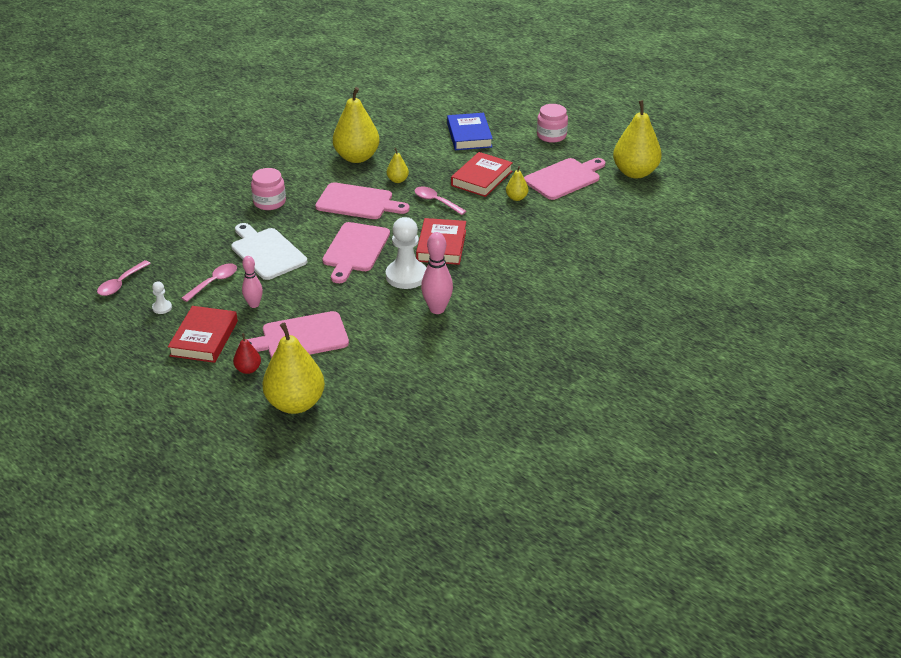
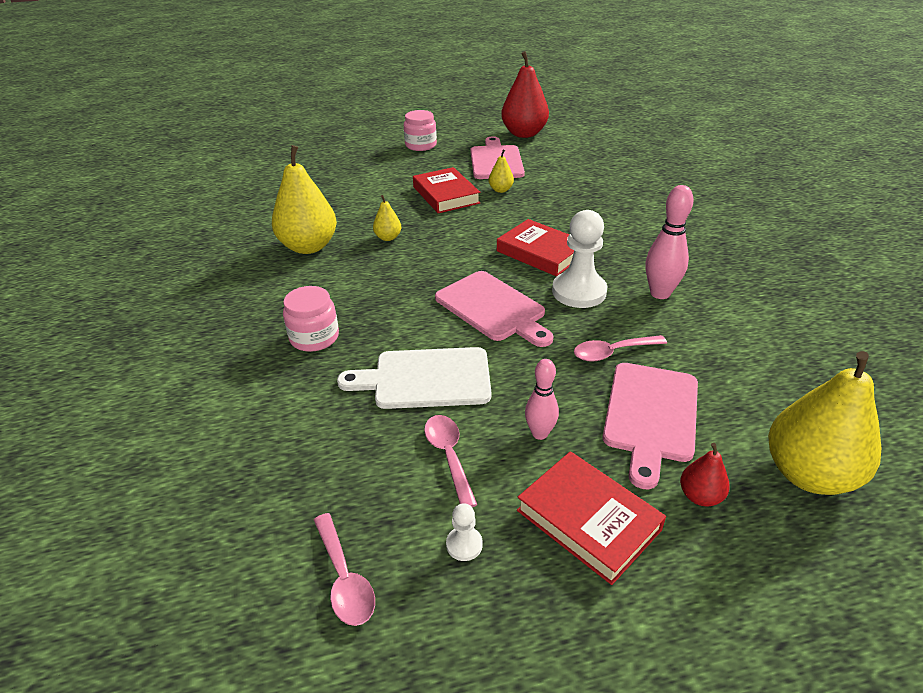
camera: 55 degrees left, 0 degrees up
(358, 202) = (398, 275): pink cutting board -> none
(436, 201) = (456, 230): pink spoon -> pink spoon (612, 352)
(469, 135) = (363, 177): blue book -> none
(635, 172) = (524, 134): yellow pear -> red pear

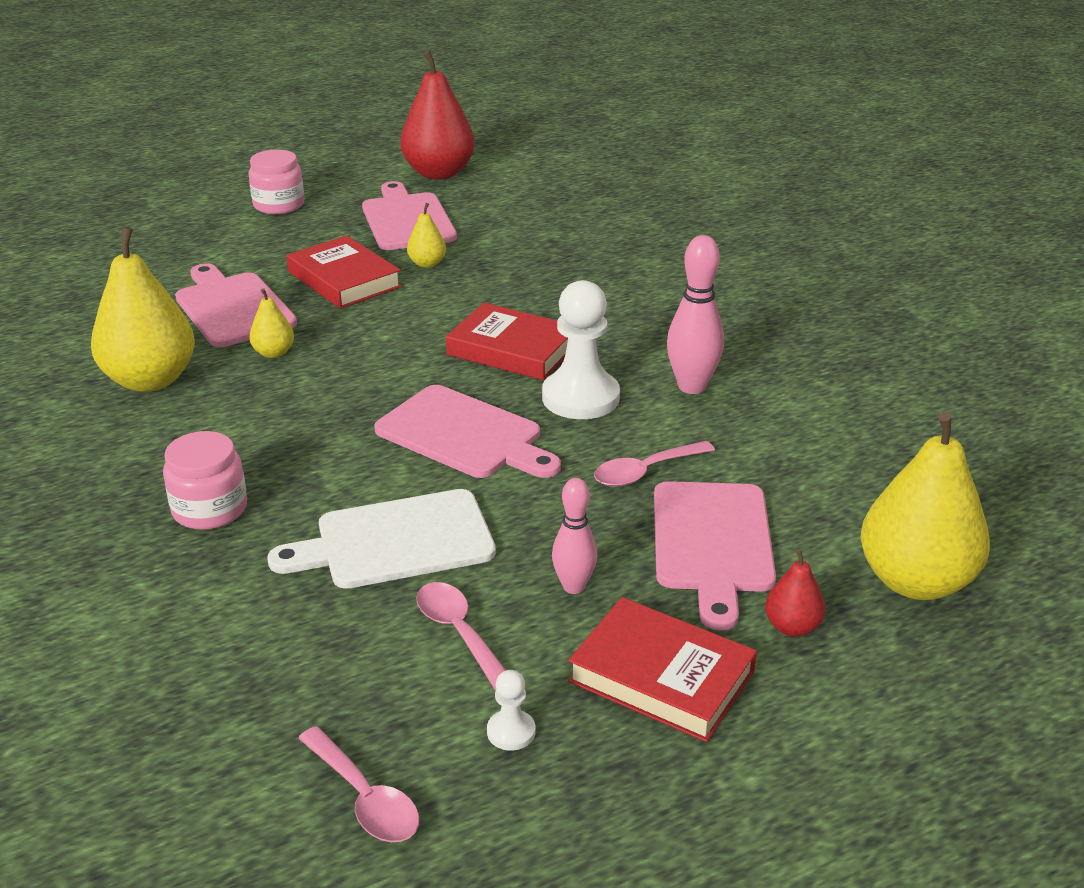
camera: 15 degrees left, 5 degrees down
(372, 206) = (232, 308): none -> pink cutting board

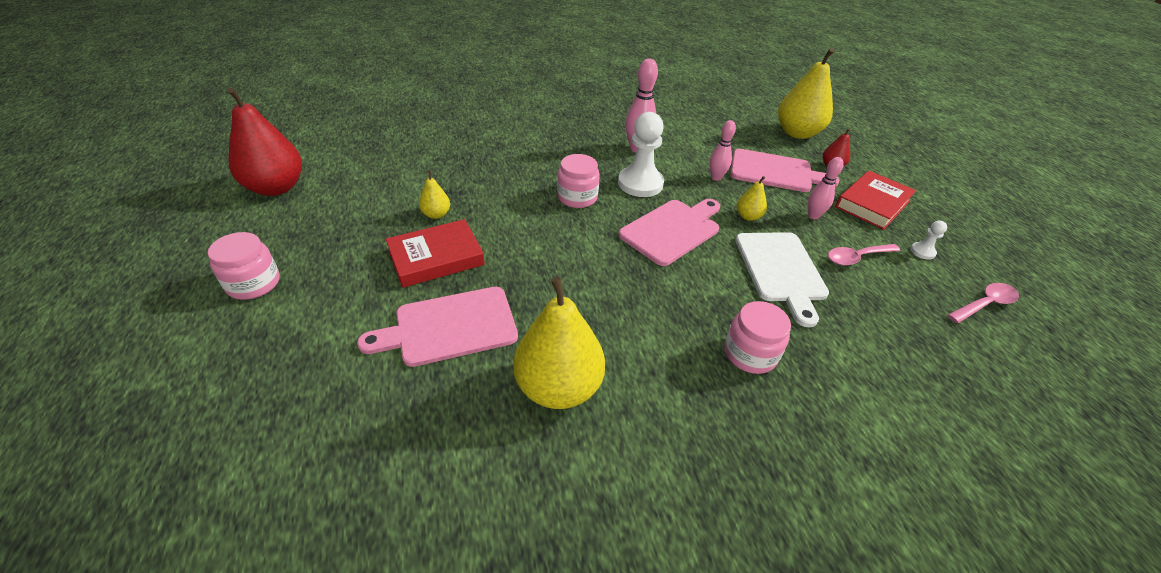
camera: 80 degrees left, 10 degrees up
(274, 353) = (540, 306): yellow pear -> yellow pear (748, 216)
(407, 220) = (352, 214): pink cutting board -> none
(512, 349) = (577, 197): red book -> pink jar
(645, 472) = (716, 178): pink spoon -> pink bowling pin

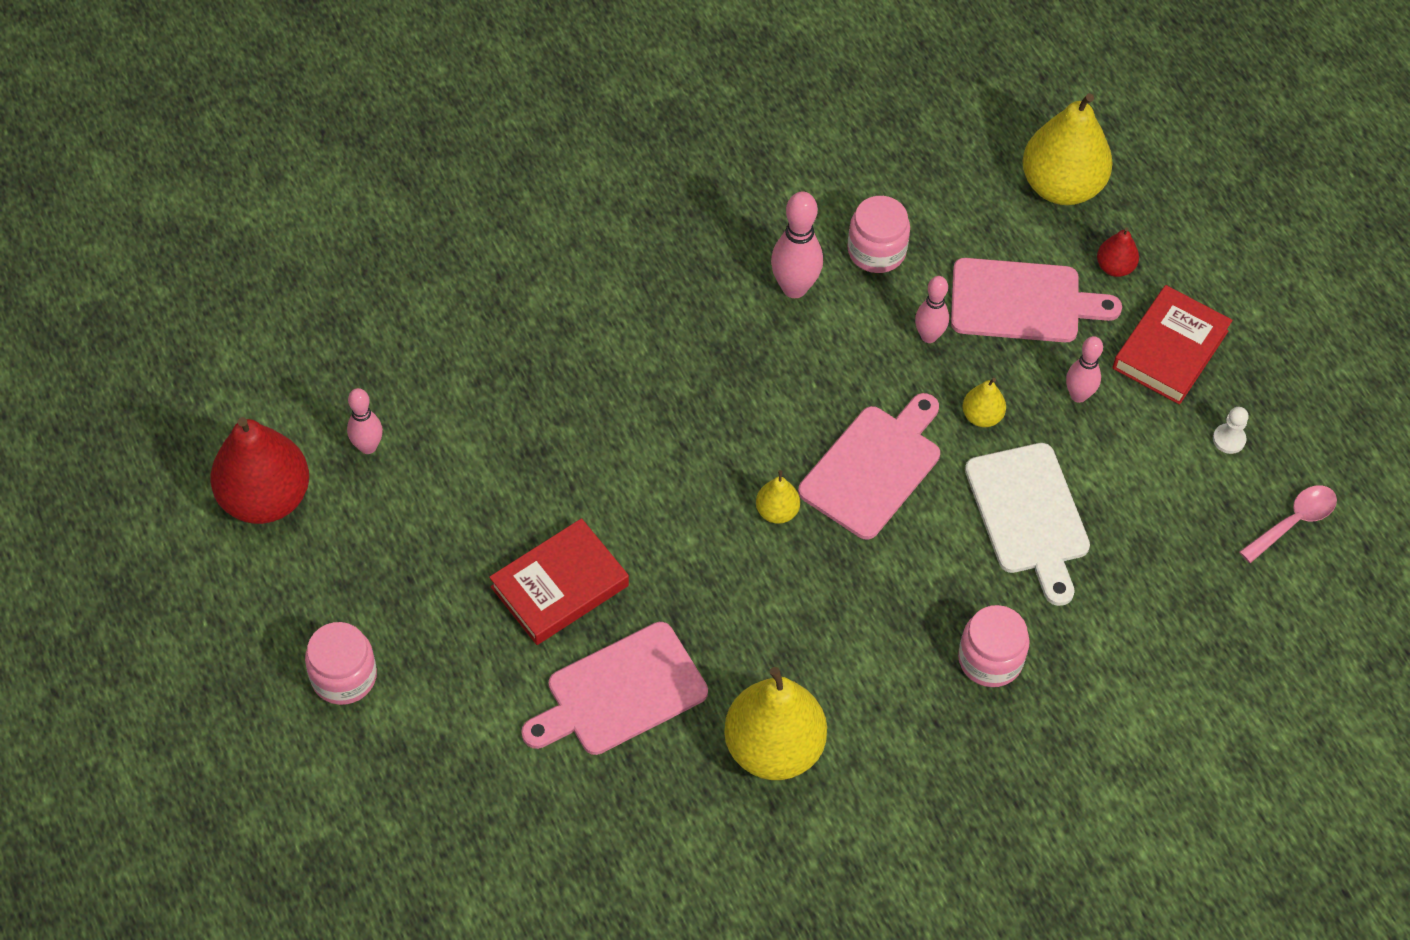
camera: 10 degrees left, 15 degrees up
(354, 175) = (368, 447): none -> pink bowling pin
(436, 214) = (527, 505): yellow pear -> yellow pear (777, 511)
(577, 197) = (722, 426): pink jar -> pink jar (876, 251)
(640, 183) = (812, 375): white pawn -> none
(856, 258) = (1134, 470): pink spoon -> none

